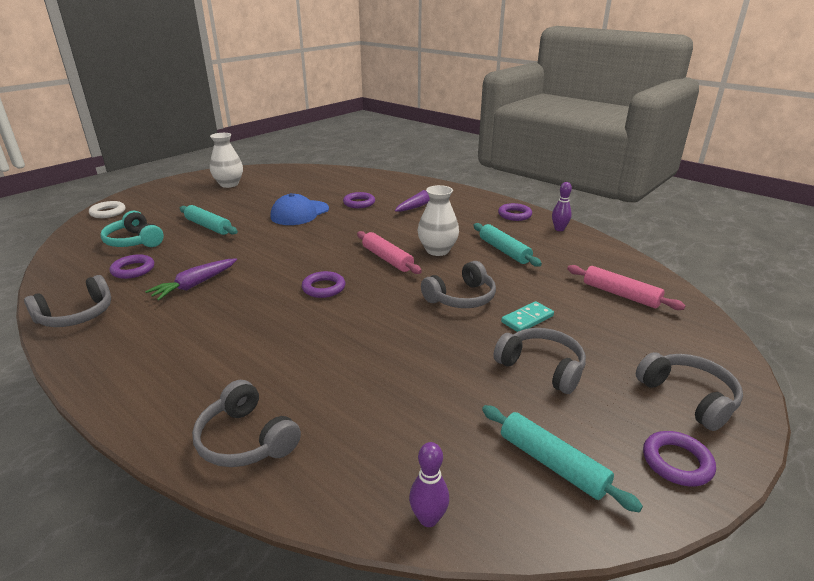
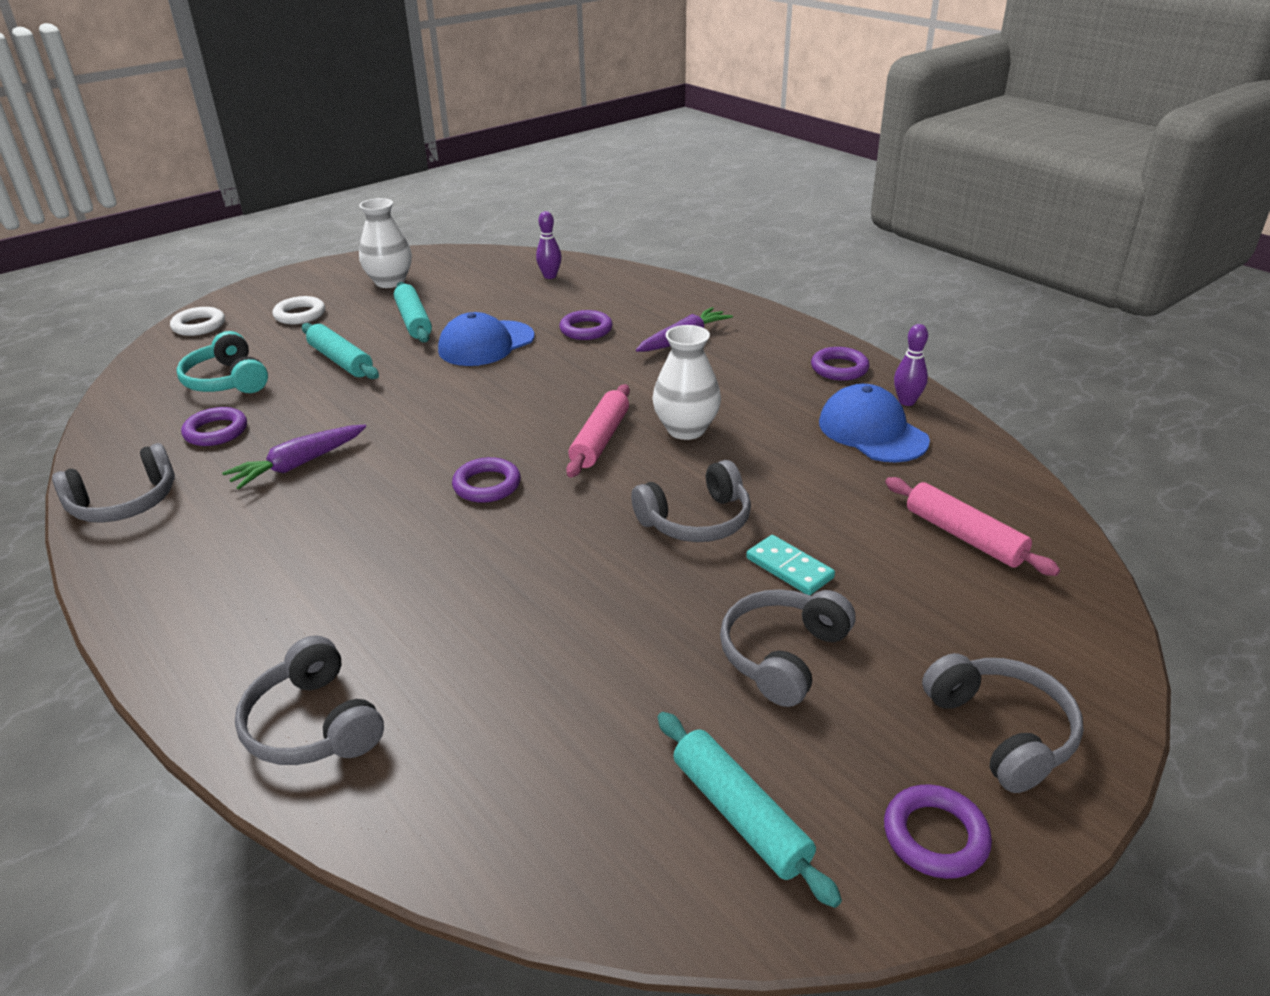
camera: 10 degrees right, 5 degrees up
(175, 203) = (300, 315): none -> white ring
(387, 259) = (600, 440): pink rolling pin -> pink rolling pin turned 45 degrees clockwise
(428, 518) = (531, 874): purple bowling pin -> purple bowling pin (550, 276)
(504, 251) = (796, 438): turquoise rolling pin -> turquoise rolling pin (413, 321)
(527, 319) = (789, 568): turquoise domino -> turquoise domino turned 75 degrees clockwise
(542, 367) = (782, 655): grey headphones -> grey headphones turned 105 degrees counterclockwise
(546, 245) = (872, 431): none -> blue cap

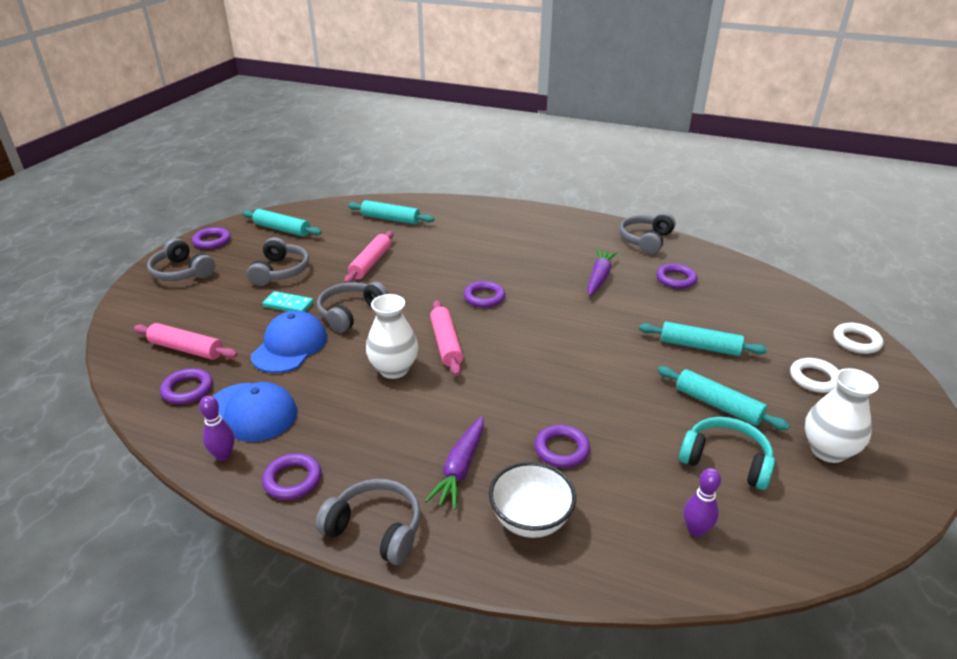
camera: 150 degrees right, 0 degrees up
(227, 381) = (738, 308): turquoise headphones -> turquoise headphones (725, 460)
(313, 724) = (448, 211): grey headphones -> grey headphones (376, 529)
(461, 747) = (390, 219): none -> turquoise rolling pin
(486, 344) = (623, 400): blue cap -> blue cap (290, 346)
(601, 614) = (370, 263): none -> pink rolling pin
(656, 304) = (530, 520): none -> white bowl
(955, 477) = (187, 389): none -> purple ring

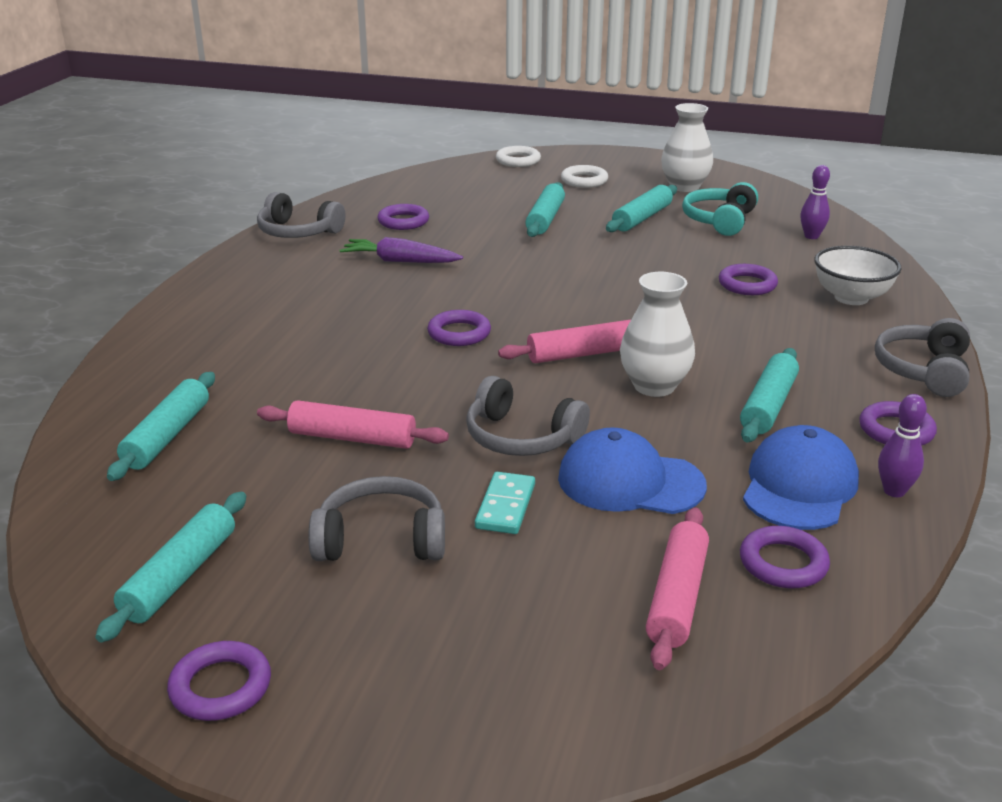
camera: 95 degrees left, 5 degrees down
(181, 272) = (385, 697): grey headphones -> none
(351, 418) = (768, 405): none -> turquoise rolling pin
(460, 469) = (808, 332): purple carrot -> none

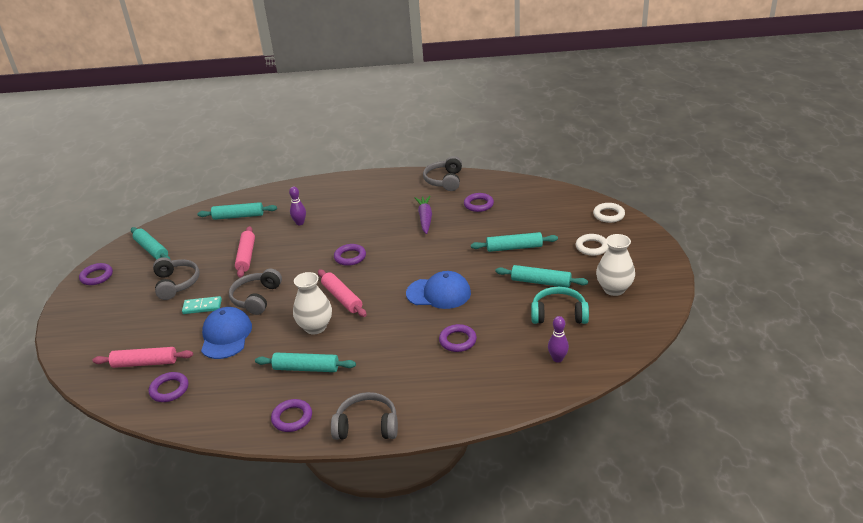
camera: 75 degrees right, 5 degrees up
(180, 576) = (152, 250): turquoise rolling pin -> turquoise rolling pin turned 45 degrees clockwise
(799, 486) = (231, 388): blue cap -> blue cap (439, 293)
(851, 298) = (460, 387): white bowl -> none
(894, 491) = (232, 421): purple bowling pin -> purple bowling pin (300, 223)

